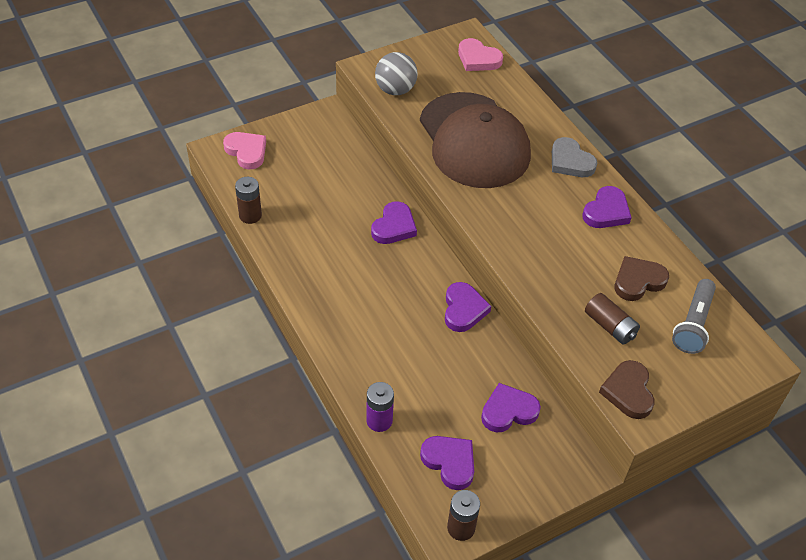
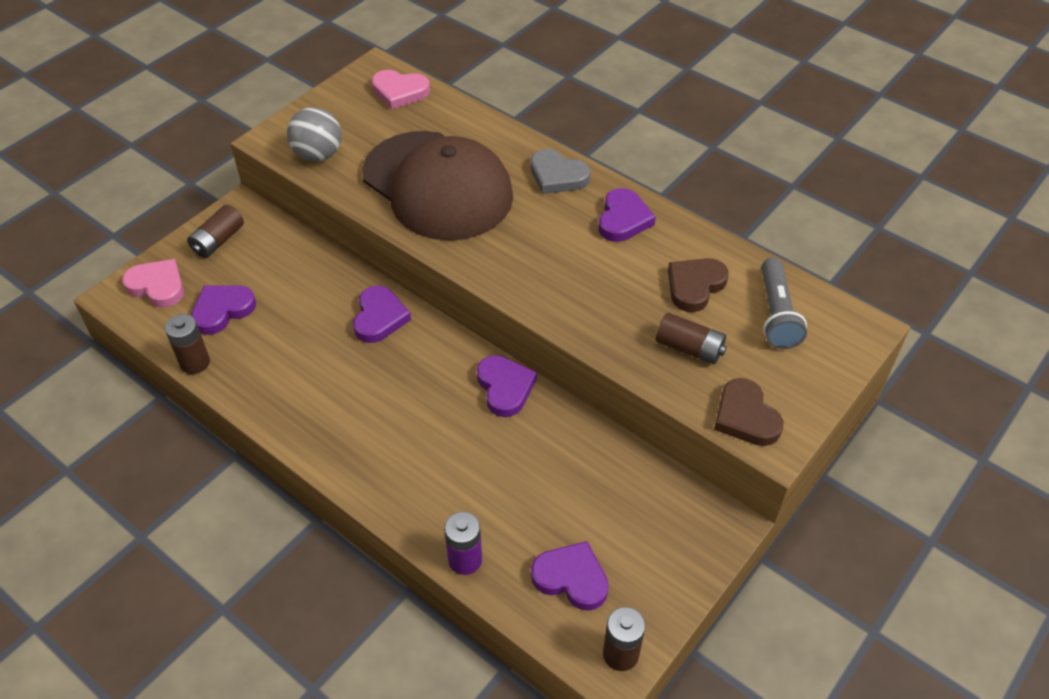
camera: 20 degrees left, 0 degrees up
(302, 132) = (218, 241): none -> brown battery
(508, 411) = (610, 489): purple heart -> purple heart (222, 310)

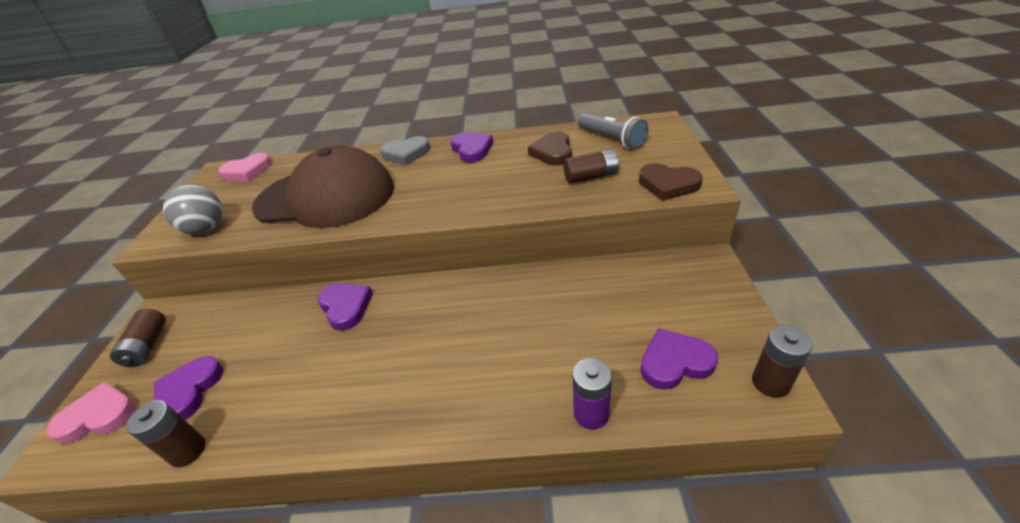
camera: 35 degrees left, 10 degrees down
(505, 388) = (486, 286): purple heart -> none

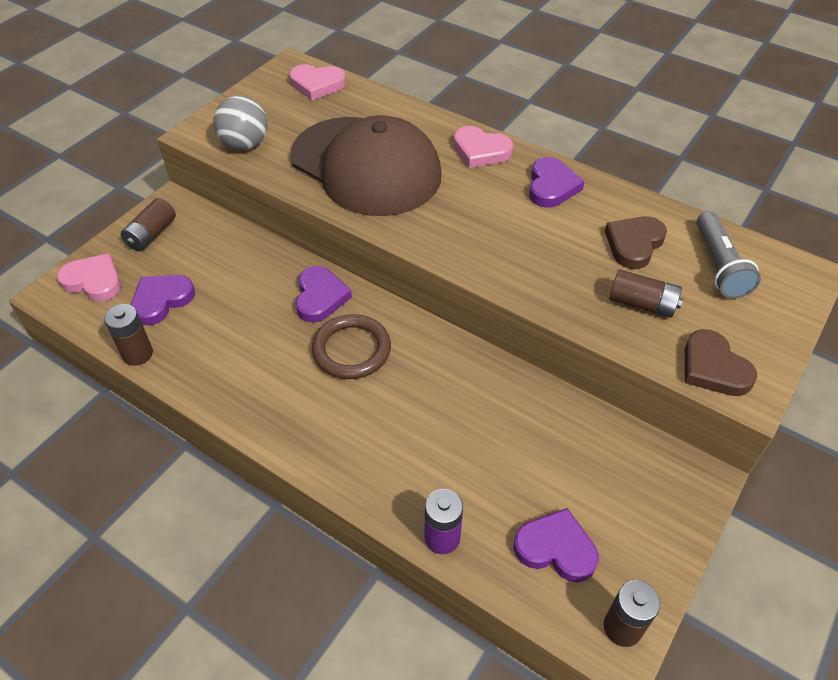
camera: 30 degrees right, 10 degrees up
(401, 327) = (351, 350): none -> brown ring
(406, 154) = (480, 151): grey heart -> pink heart

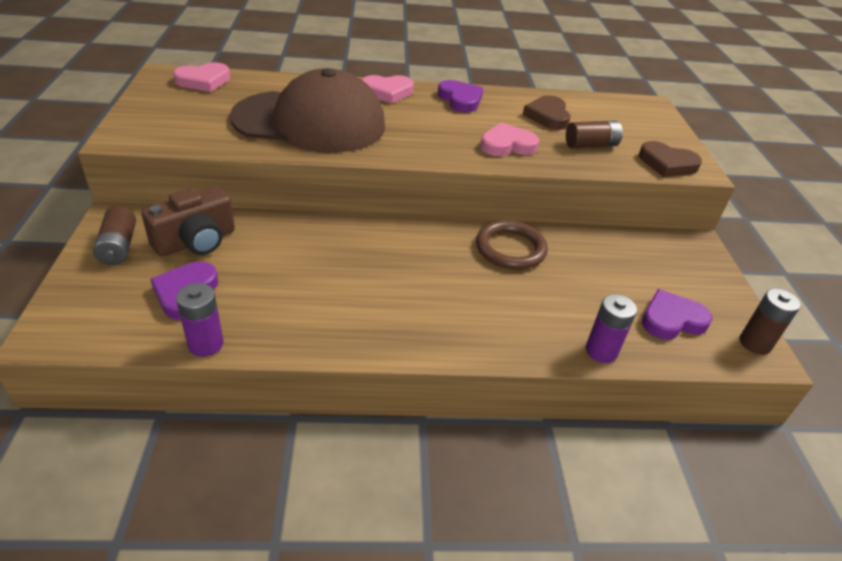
camera: 40 degrees left, 10 degrees down
(94, 281) = (89, 305): pink heart -> pink heart (507, 145)
(137, 354) = (205, 344): brown battery -> purple battery
(208, 252) = (196, 241): none -> brown camera
(245, 145) = (181, 134): grey ball -> none
(320, 297) = (337, 237): purple heart -> none
(351, 350) = (402, 262): brown ring -> brown ring (510, 248)
(719, 265) = (606, 113): grey flashlight -> none

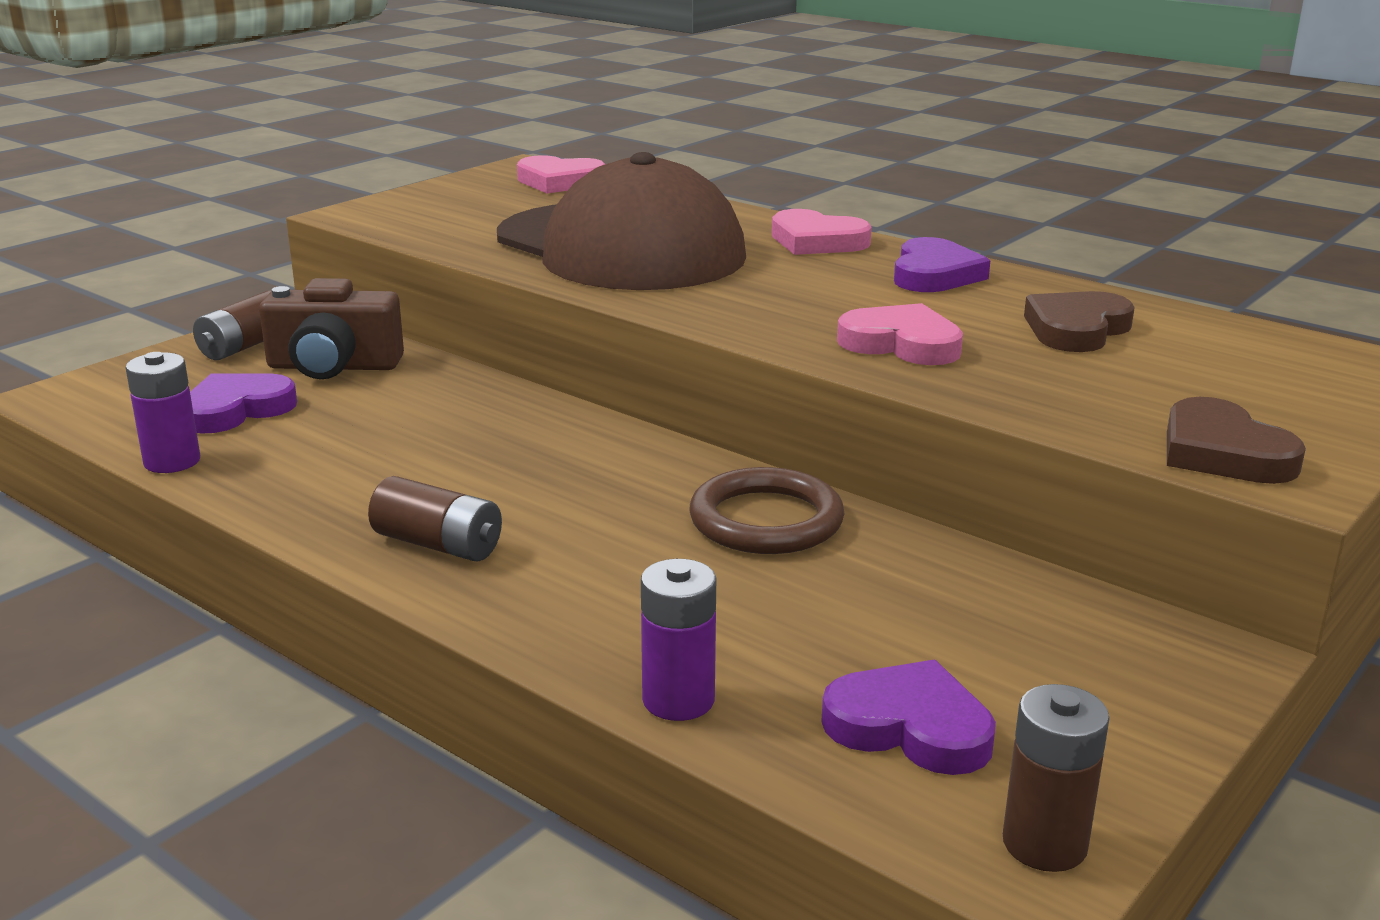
camera: 45 degrees right, 15 degrees down
(591, 145) = (1088, 385): brown battery -> brown battery (438, 544)

